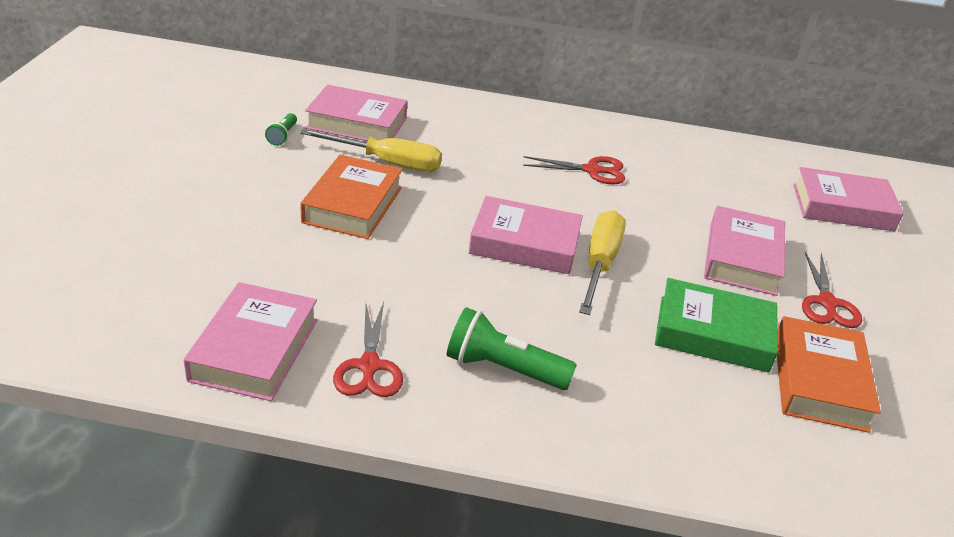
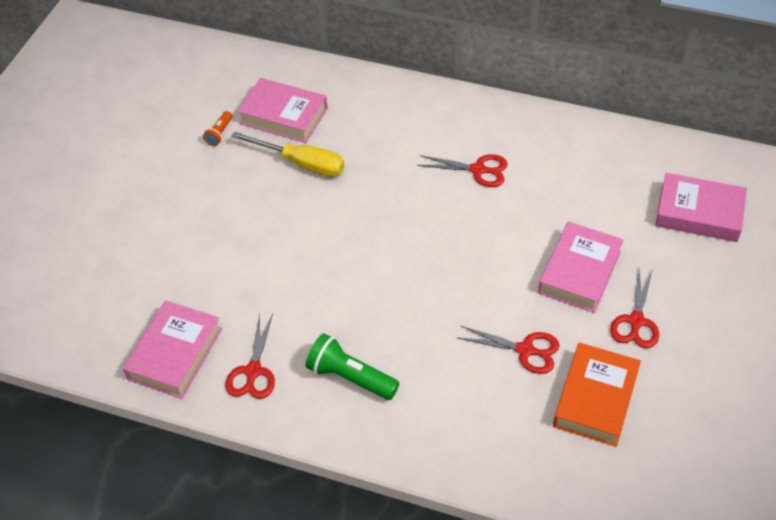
camera: 15 degrees right, 15 degrees up
(283, 136) = (219, 133): green flashlight -> orange flashlight
(352, 205) = (265, 212): orange book -> none
(524, 244) = (396, 255): pink book -> none
(600, 263) = (454, 276): yellow screwdriver -> none
(713, 334) = (525, 350): green book -> red scissors

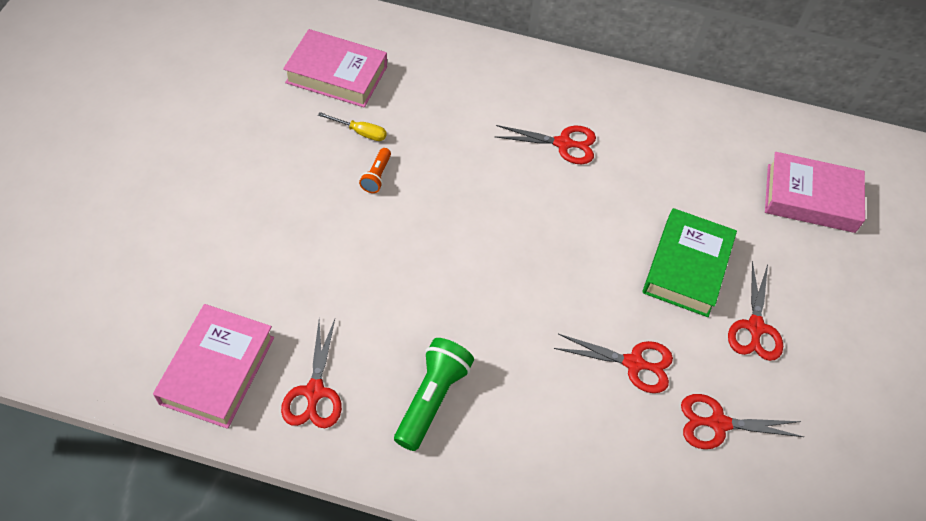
camera: 10 degrees left, 5 degrees up
(219, 133) = (262, 94): orange flashlight -> orange flashlight (376, 176)
(301, 163) = (360, 132): yellow screwdriver -> yellow screwdriver, size x0.51
(350, 377) = (432, 399): green flashlight -> green flashlight turned 90 degrees clockwise
(579, 272) = (686, 267): pink book -> green book
(595, 399) = (718, 423): orange book -> red scissors

